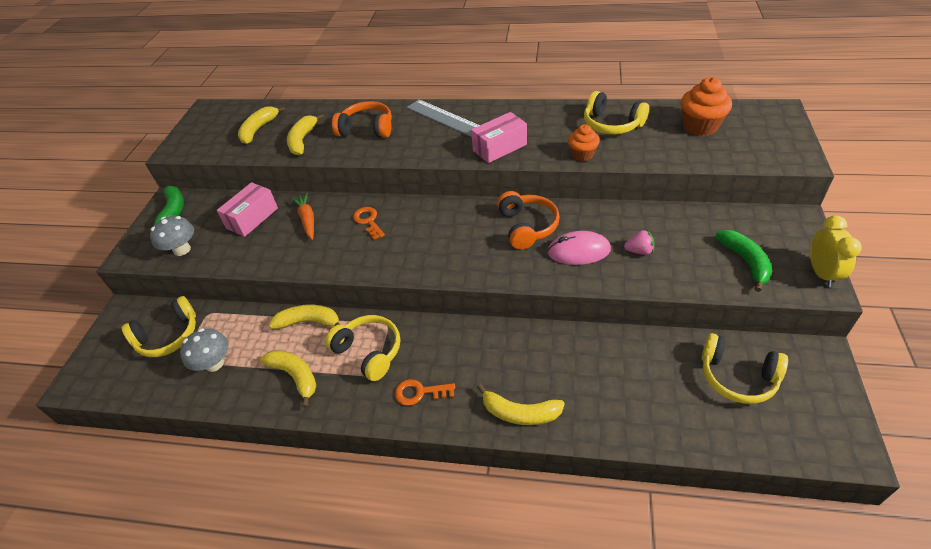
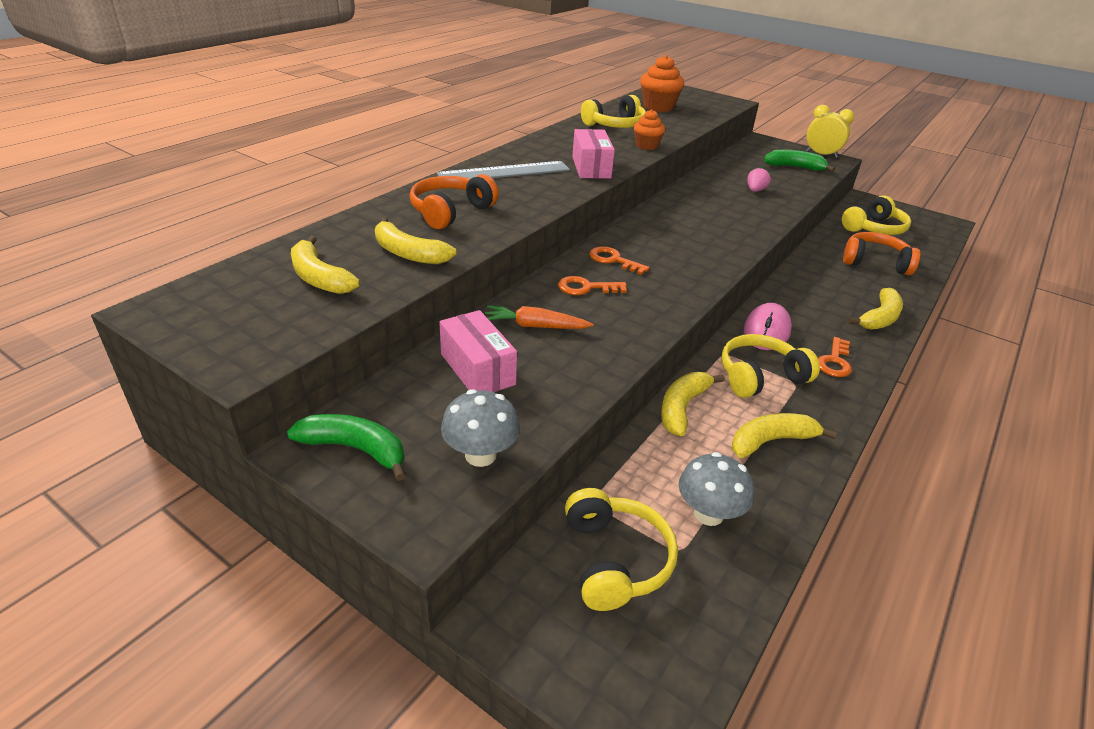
camera: 70 degrees left, 10 degrees down
(417, 218) = (613, 260): none -> orange key
(527, 227) = (683, 217): orange headphones -> orange headphones (875, 262)
(578, 251) = (736, 209): pink mouse -> pink mouse (766, 331)

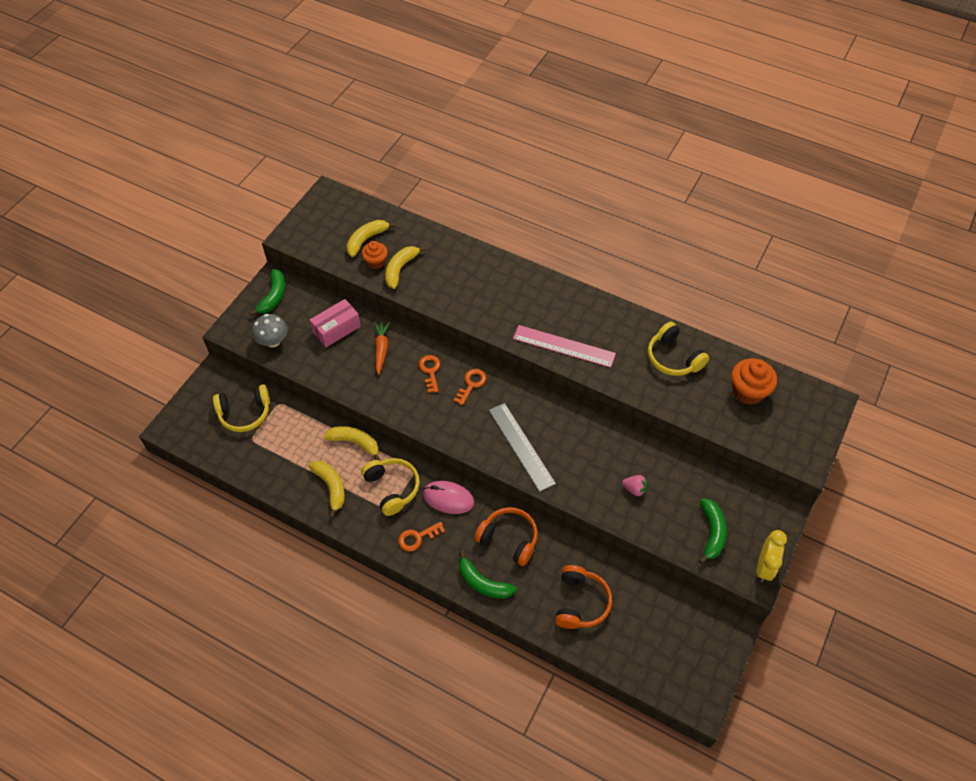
camera: 85 degrees right, 20 degrees up
(450, 212) = (459, 277): orange headphones -> orange headphones (509, 539)
(504, 172) = (535, 294): grey ruler -> grey ruler (521, 446)
(591, 167) = (564, 346): pink box -> pink ruler
(646, 146) = (629, 382): orange cupcake -> orange cupcake (376, 262)
(708, 514) = (274, 452): grey mushroom -> none
(834, 361) = (417, 537): orange key -> orange key turned 45 degrees counterclockwise
(874, 228) = (657, 619): yellow headphones -> none
(879, 318) = (483, 583): yellow banana -> green banana

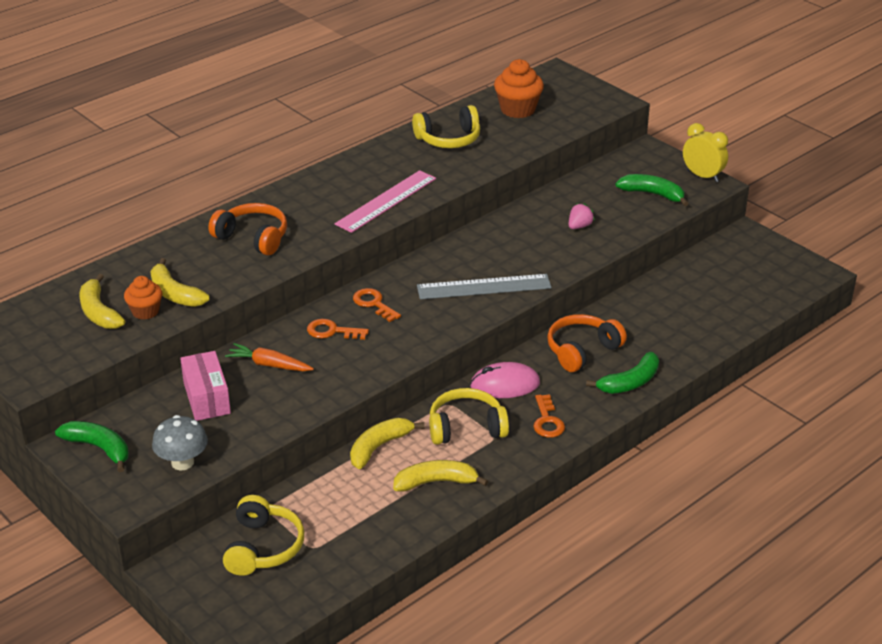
camera: 70 degrees left, 20 degrees down
(448, 498) = (505, 384): pink mouse -> pink mouse turned 45 degrees clockwise
(580, 602) = (682, 319): orange headphones -> orange headphones (253, 238)

